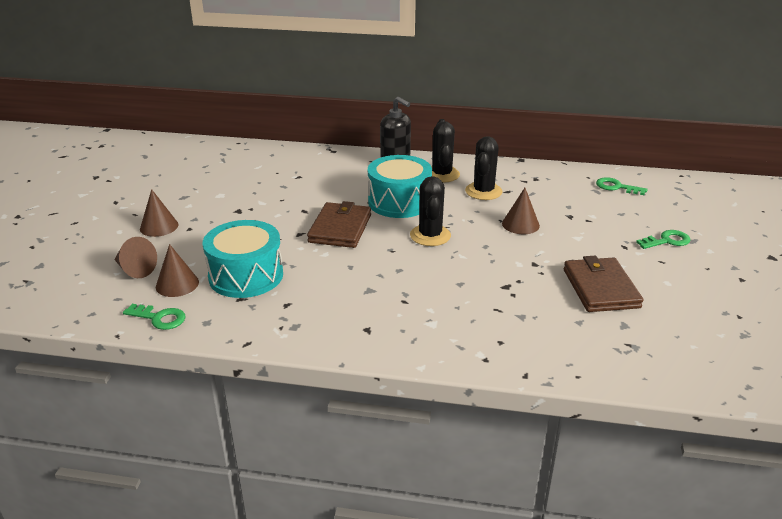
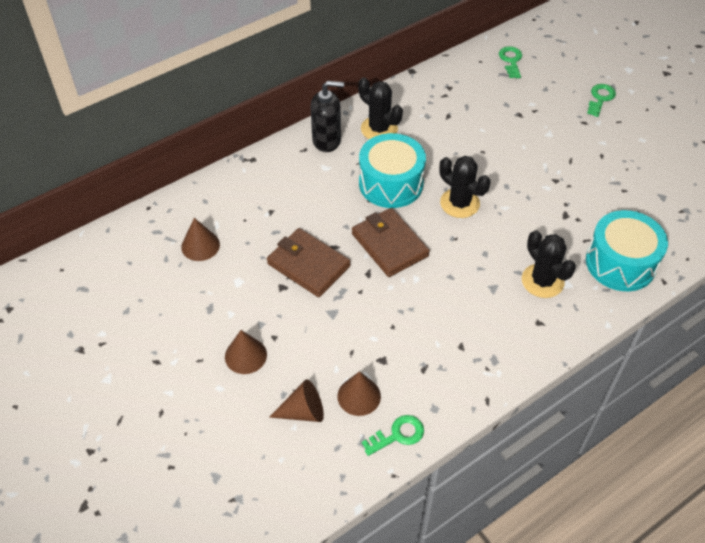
camera: 45 degrees left, 20 degrees up
(246, 276) = (394, 345): turquoise drum -> turquoise drum (620, 263)
(483, 191) = (433, 128): black cactus -> black cactus (542, 281)
(520, 224) = (500, 146): brown cone -> brown cone (200, 245)
(600, 288) = (616, 174): brown wallet -> brown wallet (308, 265)
(616, 187) = (511, 61): green key -> green key turned 105 degrees clockwise

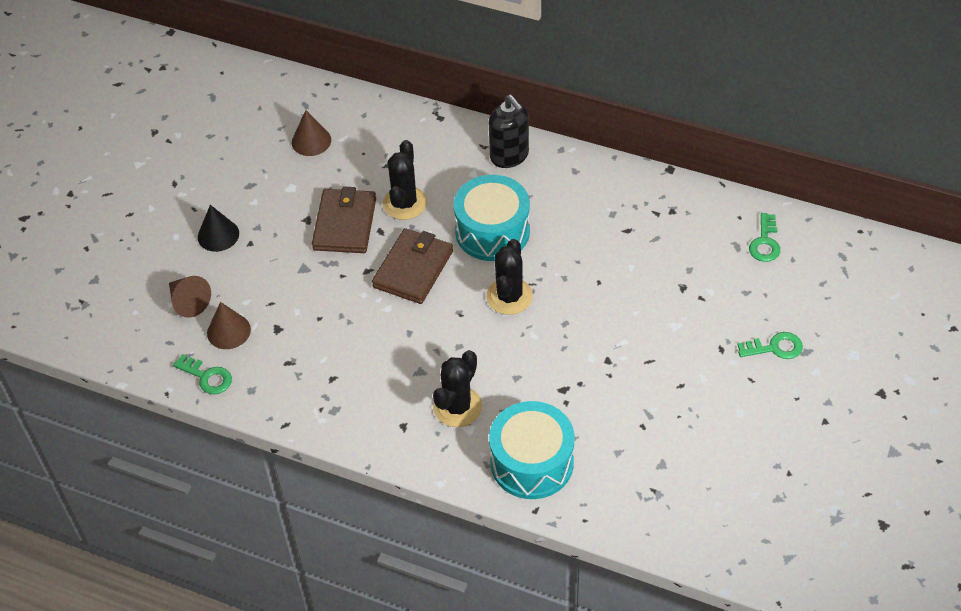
camera: 60 degrees right, 0 degrees up
(245, 355) = (218, 235): brown cone -> black cone
(379, 129) = (559, 186): black cactus -> black cactus (404, 203)
(511, 61) = (765, 242): green key -> green key turned 135 degrees clockwise

